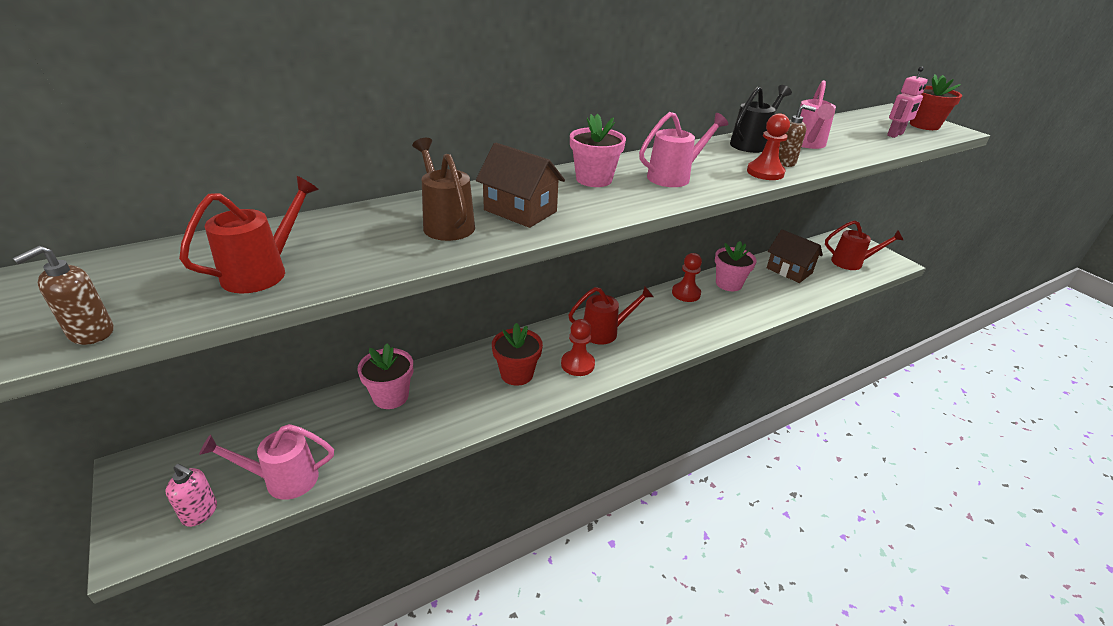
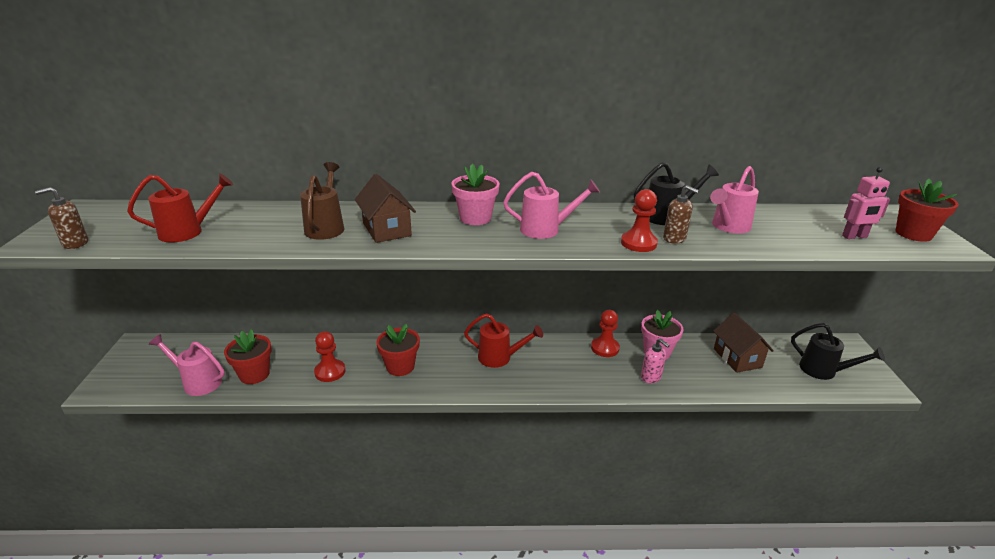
camera: 30 degrees right, 5 degrees down
(200, 513) = (142, 384): pink soap dispenser -> pink soap dispenser (651, 377)
(353, 443) = (254, 374): none -> red flower pot
(391, 396) = (303, 353): pink flower pot -> none
(577, 364) = (452, 375): red pawn -> red pawn (330, 372)
(851, 263) = (823, 371): red watering can -> black watering can

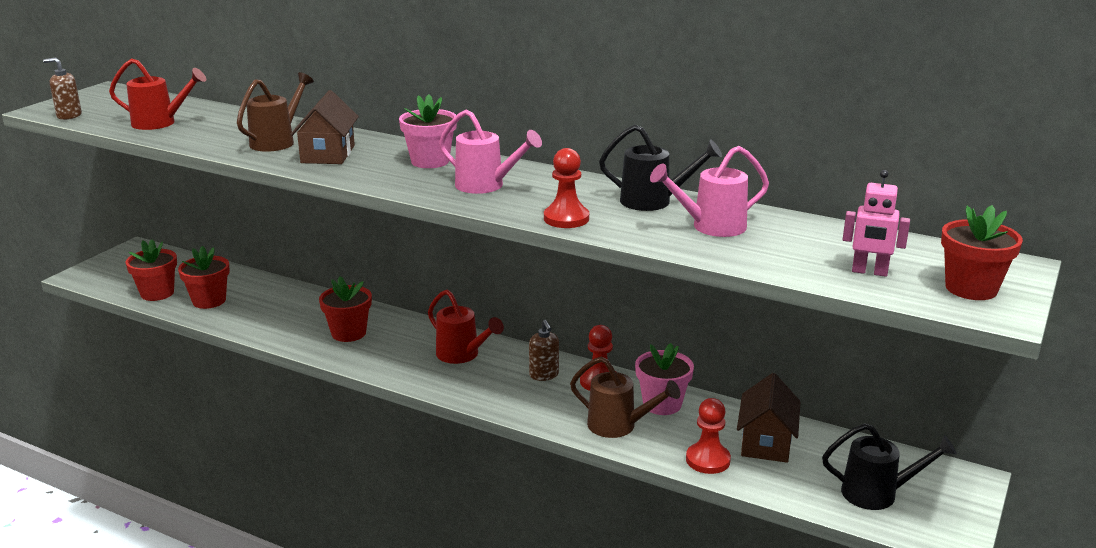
camera: 30 degrees right, 5 degrees down
(198, 382) = (157, 293): pink watering can -> red flower pot
(330, 372) = (277, 318): red pawn -> red pawn (708, 460)
(651, 377) = (618, 426): pink soap dispenser -> brown watering can
(674, 238) = (618, 223): brown soap dispenser -> brown soap dispenser (544, 375)
(823, 371) = (877, 494): black watering can -> black watering can turned 60 degrees counterclockwise

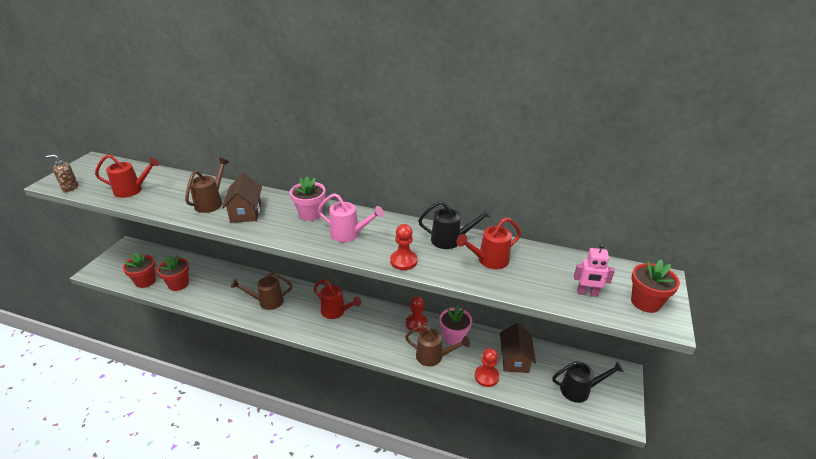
camera: 10 degrees left, 10 degrees up
(348, 333) = (267, 301): red flower pot -> brown watering can
(544, 375) = (385, 322): brown soap dispenser -> none
(711, 227) = (489, 260): pink watering can -> red watering can

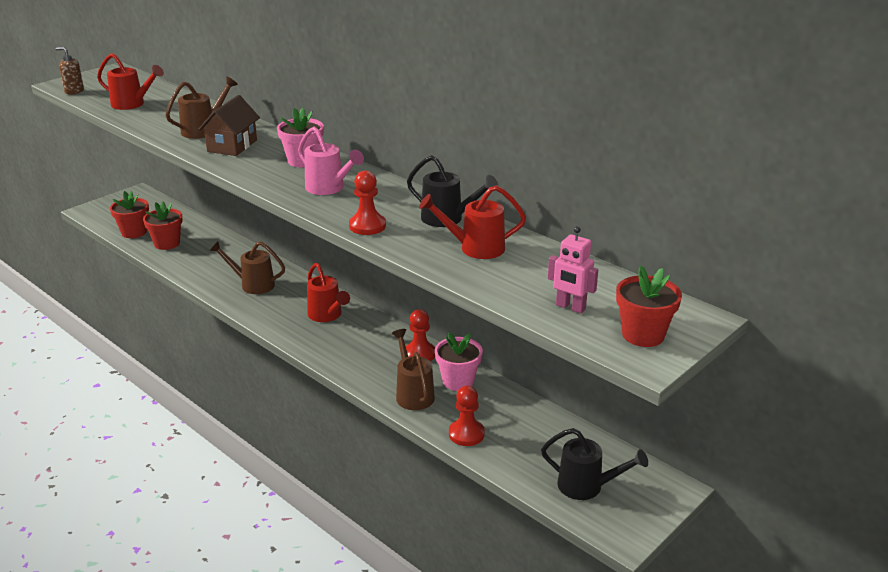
camera: 25 degrees right, 5 degrees down
(433, 356) = (413, 394): brown watering can -> brown watering can turned 150 degrees counterclockwise
(514, 359) = (522, 427): brown house -> none

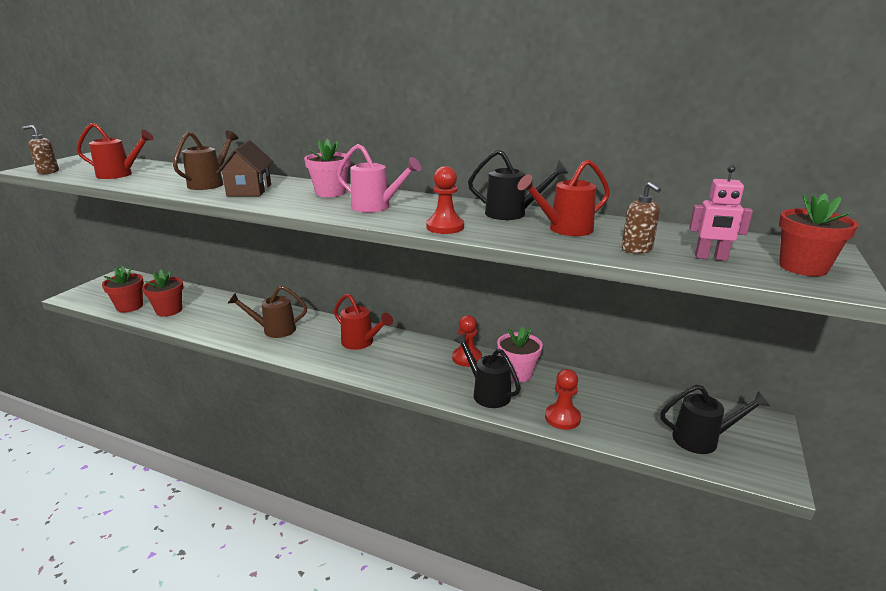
camera: 20 degrees left, 5 degrees down
(413, 394) = (487, 393): brown watering can -> black watering can
(513, 285) = (637, 249): none -> brown soap dispenser

